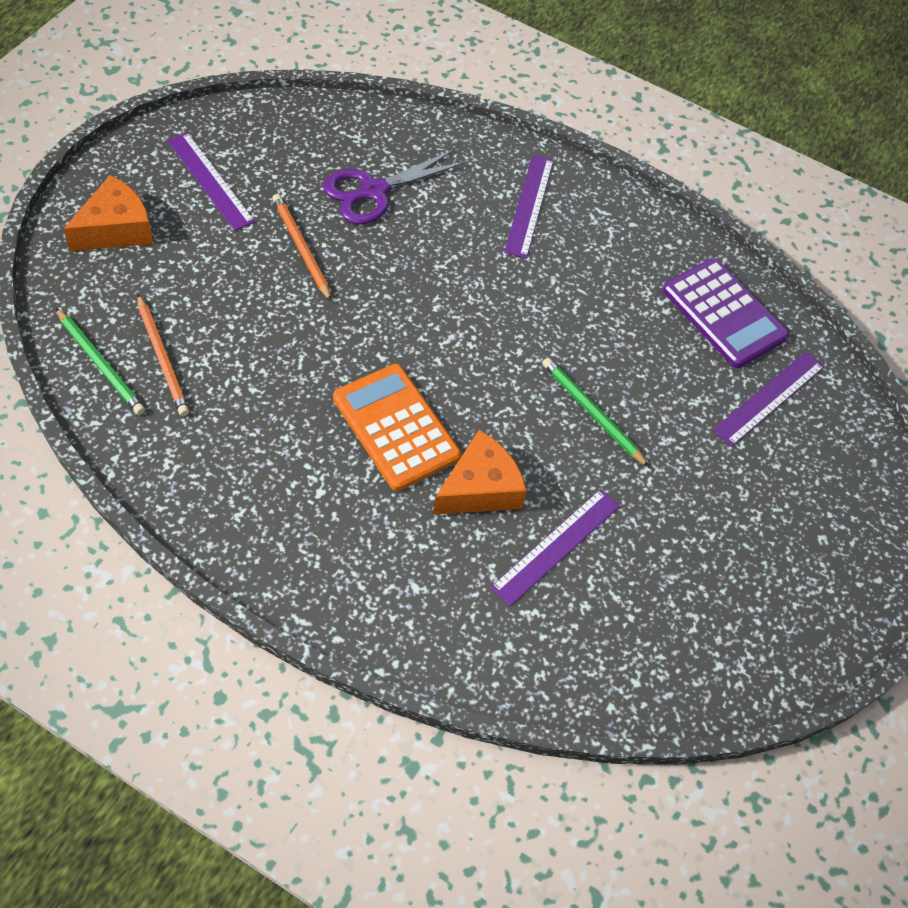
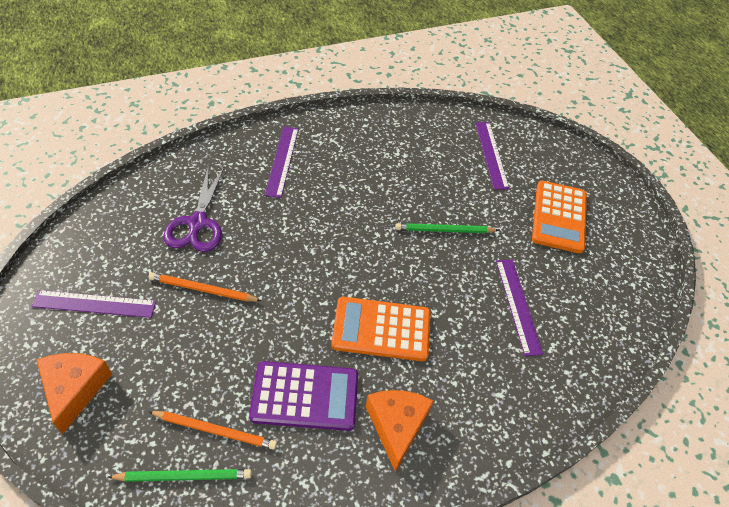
camera: 50 degrees left, 5 degrees down
(480, 488) = (455, 315): orange cheese -> orange cheese (396, 426)
(529, 205) = (282, 161): purple ruler -> purple ruler turned 45 degrees clockwise
(723, 314) = (426, 135): purple calculator -> purple calculator (305, 396)
(744, 525) = (559, 217): none -> orange calculator

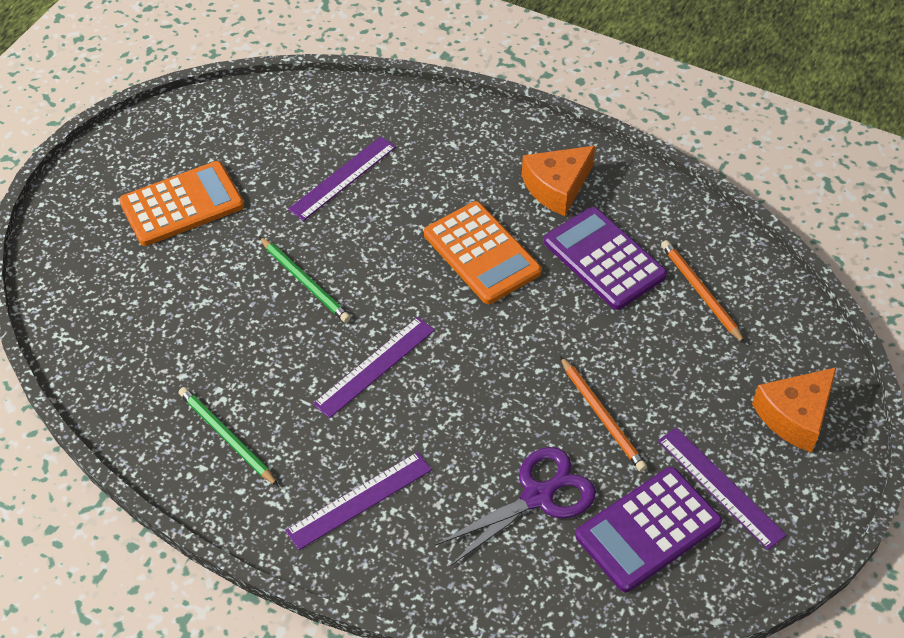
camera: 125 degrees left, 0 degrees up
(121, 251) = (648, 529): none -> purple calculator
(183, 476) = (752, 282): green pencil -> green pencil (227, 437)
(491, 154) = (131, 311): purple ruler -> purple ruler (374, 366)

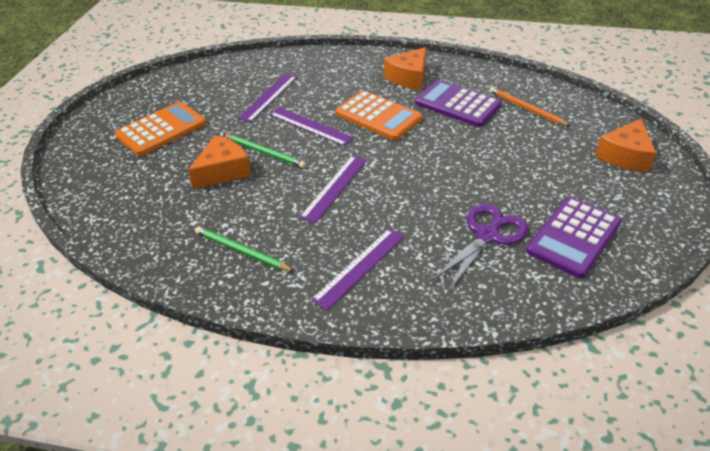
camera: 15 degrees left, 10 degrees down
(241, 300) = (223, 171): none -> orange cheese
(602, 416) = (504, 182): orange pencil -> none
(720, 487) = (605, 203): purple ruler -> purple ruler (310, 126)

